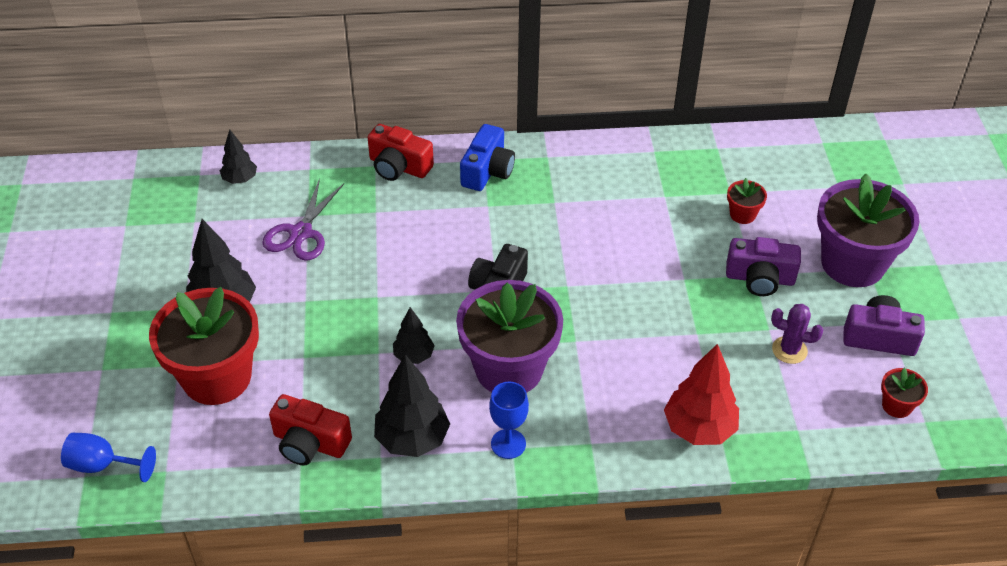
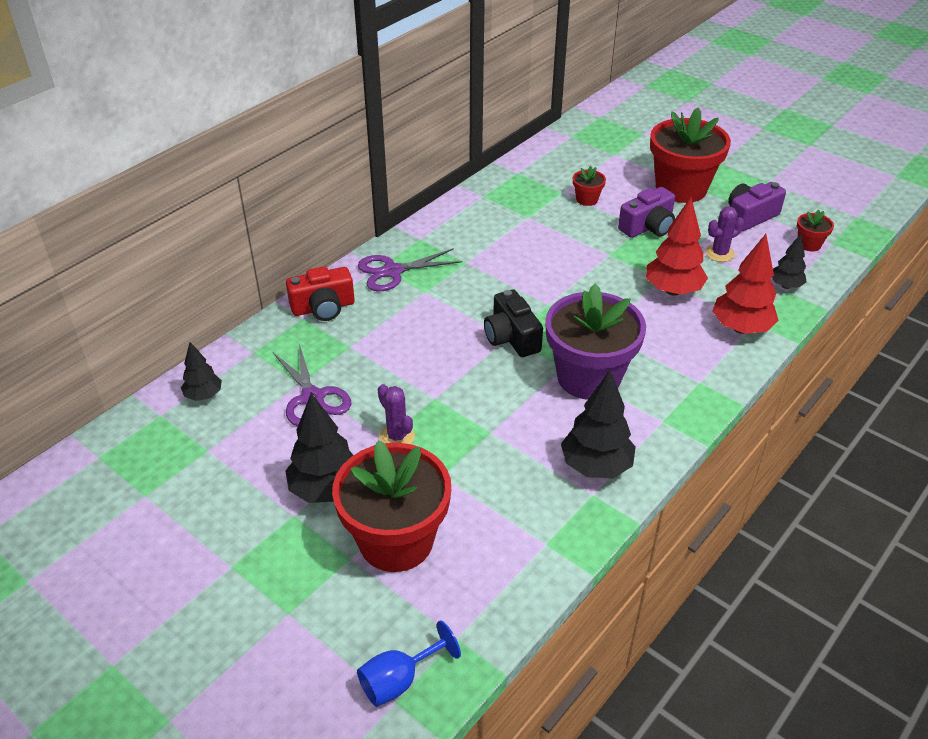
camera: 45 degrees left, 5 degrees down
(310, 443) = (533, 526): red camera -> none
(314, 305) = (397, 436): none -> purple cactus
(413, 356) = (517, 416): black tree -> black tree (785, 286)
(487, 171) = (392, 271): blue camera -> purple scissors
(508, 444) = (656, 420): blue goblet -> none
(691, 351) = (673, 290): none -> red tree
(852, 263) = (681, 188): purple flower pot -> red flower pot

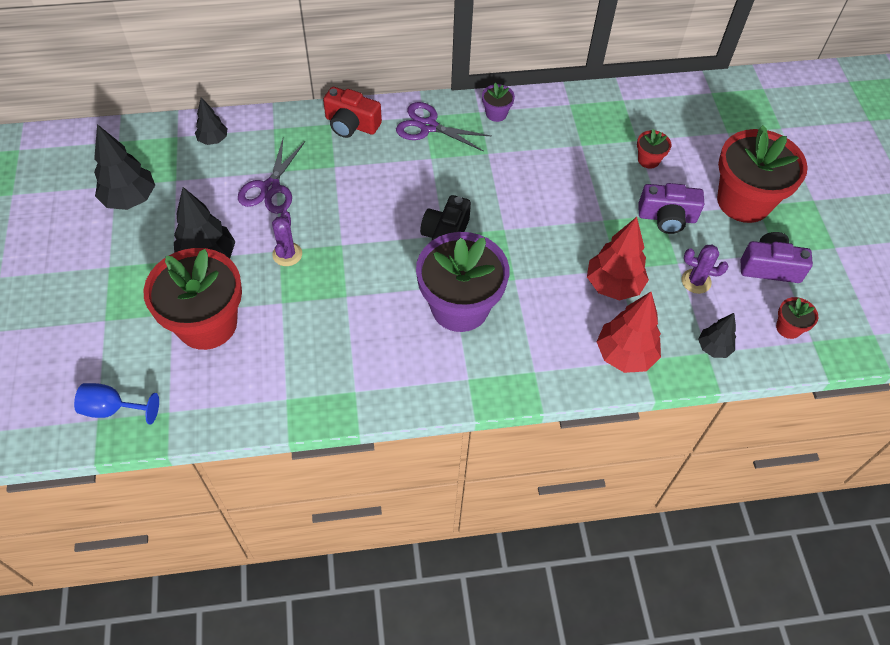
camera: 40 degrees right, 15 degrees up
(436, 232) = (496, 113): none -> purple flower pot
(596, 466) = (381, 374): black tree -> black tree (130, 199)

